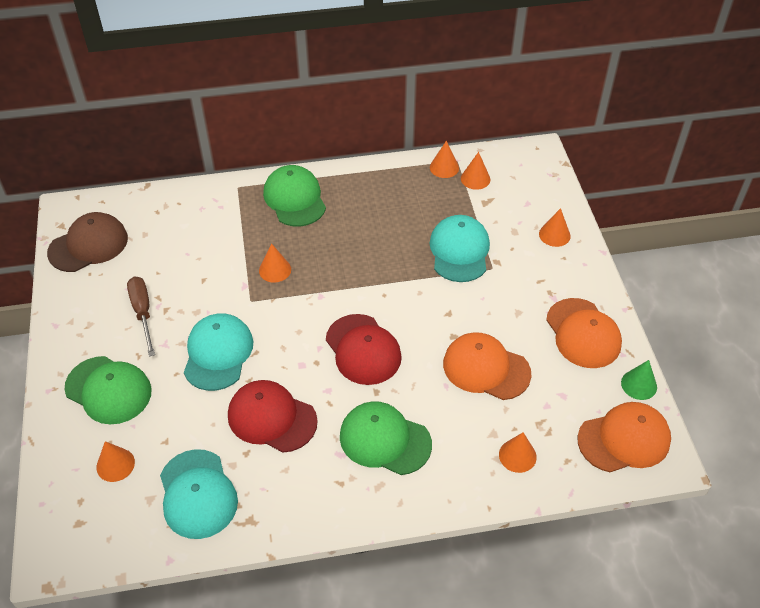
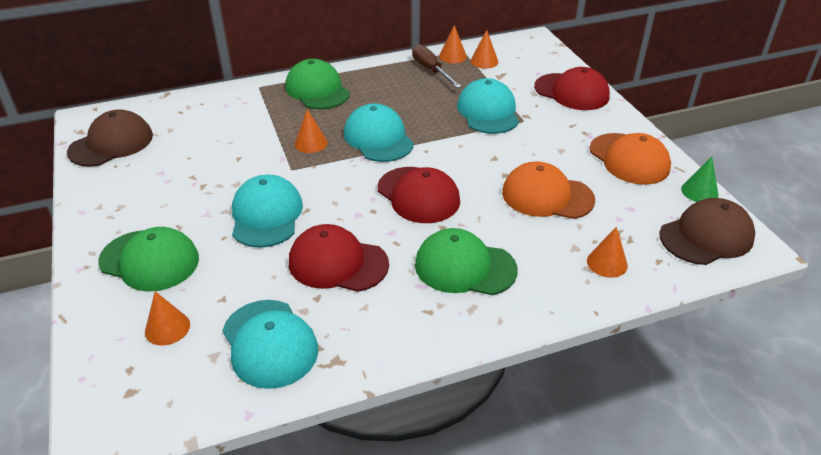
camera: 10 degrees left, 10 degrees down
(143, 313) = (178, 191): brown screwdriver -> brown screwdriver (431, 70)
(341, 272) = (378, 138): none -> turquoise cap
(554, 235) = (572, 92): orange cone -> red cap
(624, 439) = (706, 236): orange cap -> brown cap

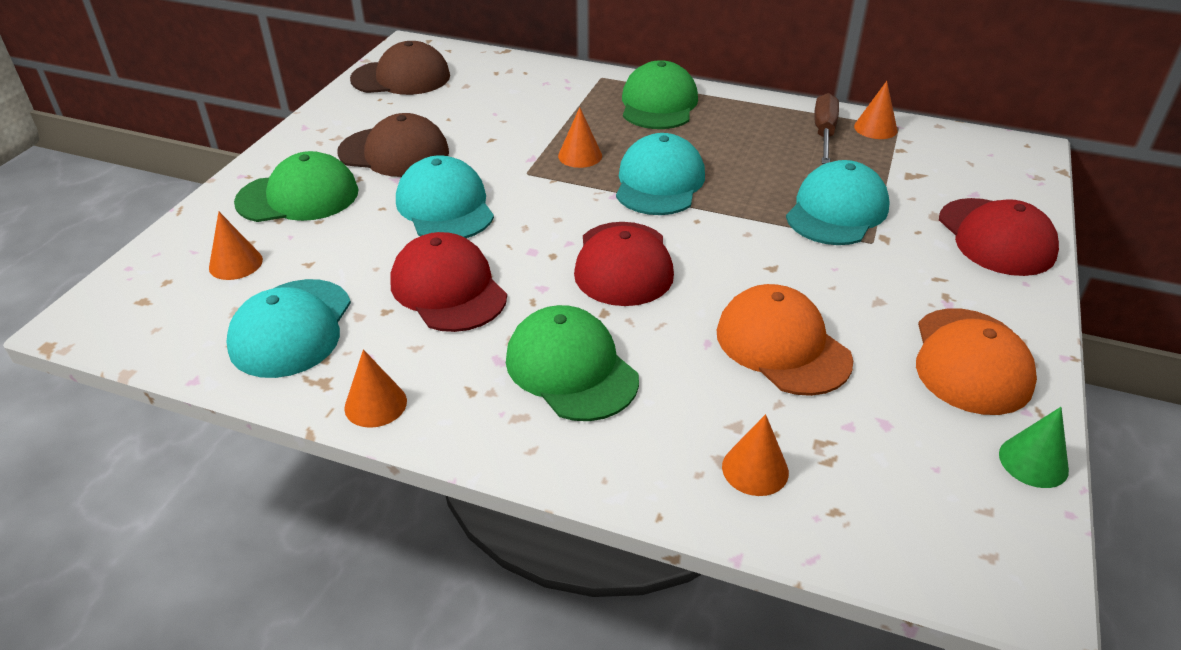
camera: 40 degrees right, 0 degrees up
(150, 260) = (298, 196): green cap -> green cap turned 75 degrees counterclockwise
(266, 215) = (445, 206): turquoise cap -> turquoise cap turned 60 degrees counterclockwise
(484, 61) = (912, 150): orange cone -> orange cone (375, 404)
(706, 236) = (959, 525): brown cap -> brown cap (394, 152)

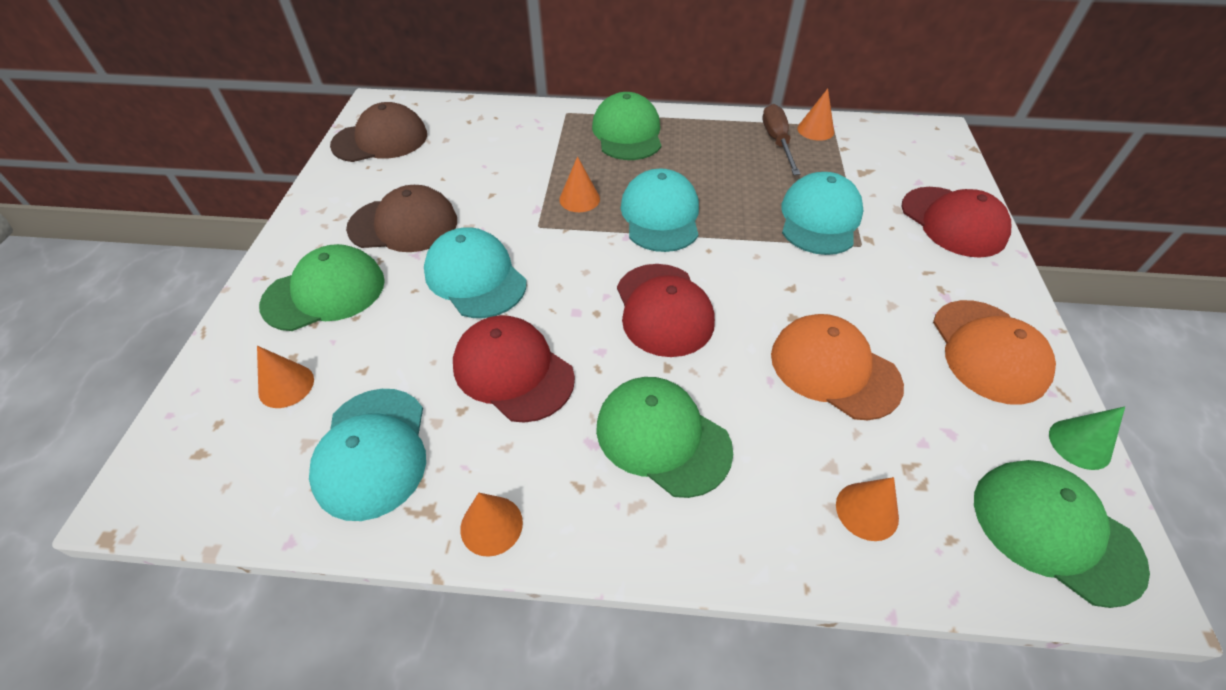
camera: 15 degrees left, 10 degrees up
(958, 529) = (1054, 531): none -> green cap

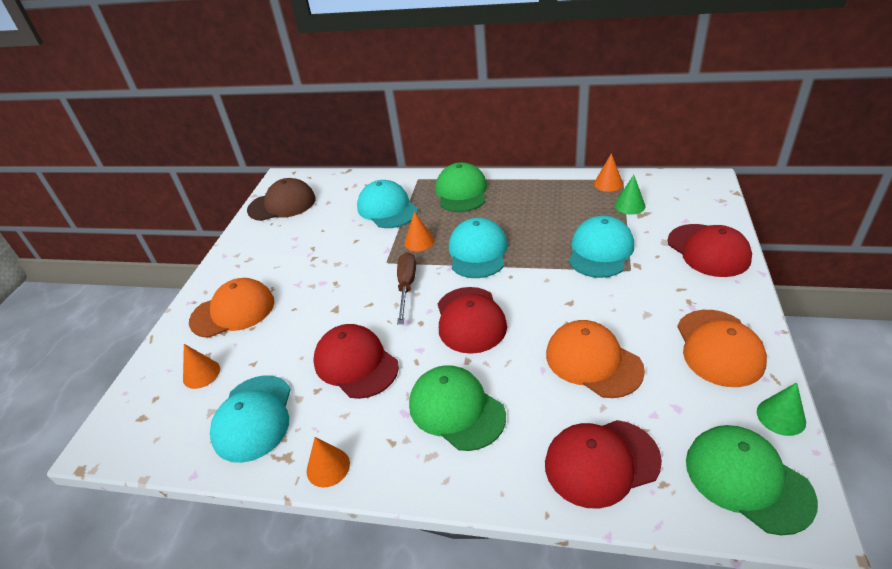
camera: 10 degrees right, 10 degrees down
(325, 292) = (233, 311): green cap -> orange cap
(404, 224) = (292, 263): brown cap -> none
(475, 277) = (337, 299): turquoise cap -> turquoise cap (387, 208)
(777, 142) = (576, 194): brown screwdriver -> brown screwdriver (406, 286)
(847, 160) = (629, 205): none -> green cone
(867, 511) = (601, 462): orange cone -> red cap

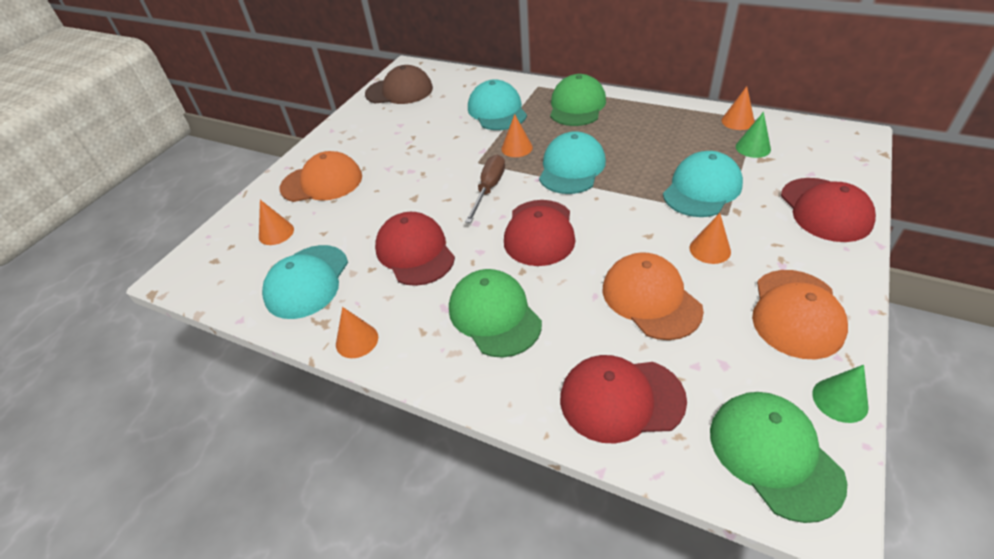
camera: 15 degrees right, 5 degrees up
(627, 305) = (710, 249): none -> orange cone

